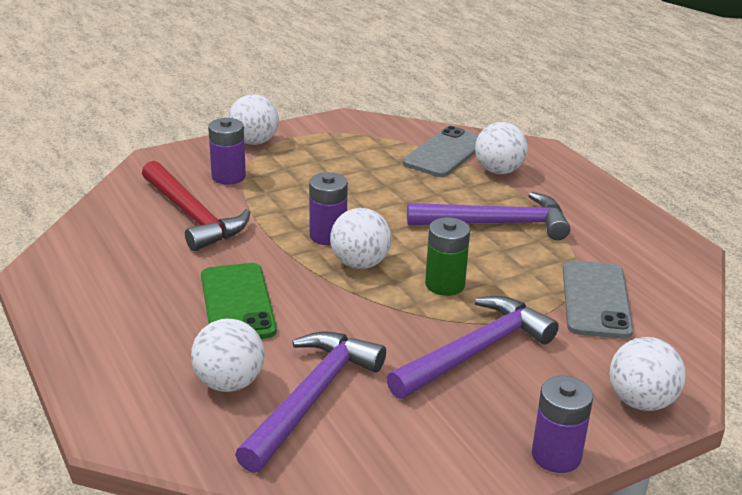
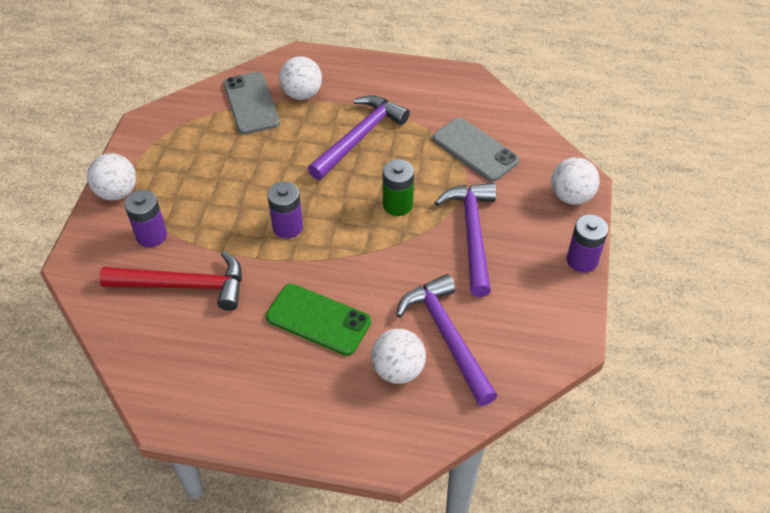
camera: 50 degrees left, 20 degrees up
(360, 264) = (336, 230): white ball -> none

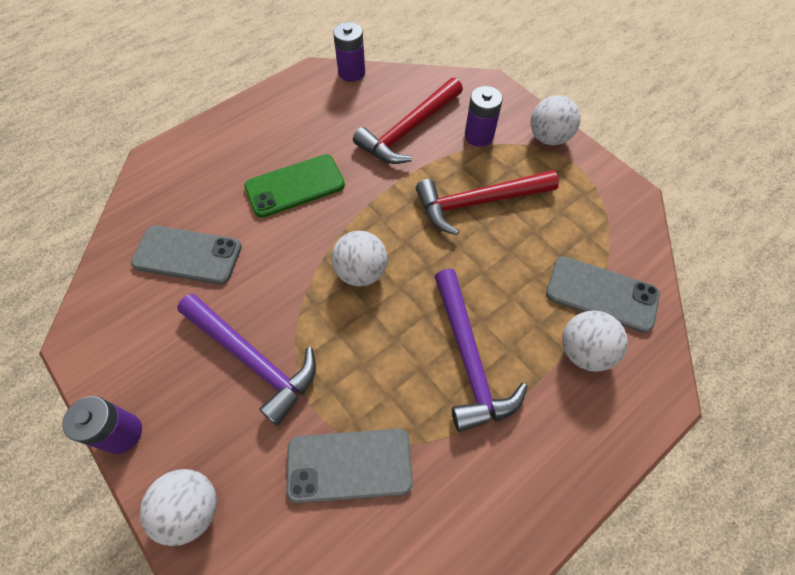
camera: 130 degrees right, 10 degrees up
(227, 198) = (478, 202): none -> red hammer
(287, 227) = (405, 223): purple battery -> purple battery (351, 72)
(397, 205) = (348, 324): green battery -> none
(398, 370) = (201, 204): white ball -> white ball (361, 272)
(447, 336) = (187, 255): purple hammer -> grey phone

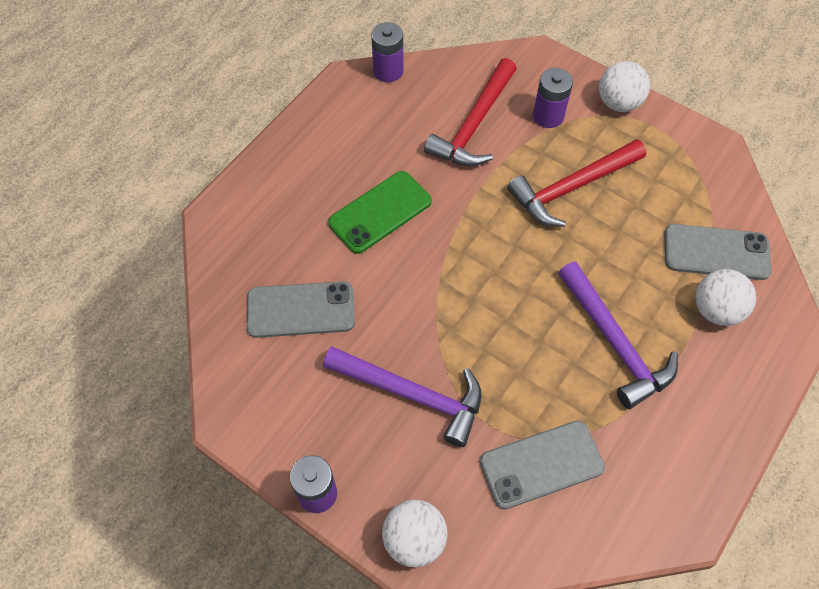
camera: 15 degrees left, 0 degrees up
(361, 272) = (483, 285): white ball -> none

